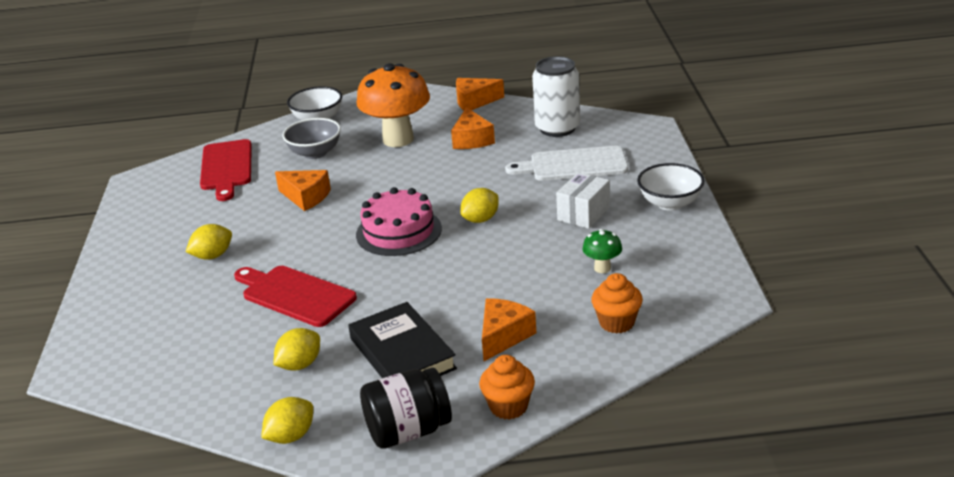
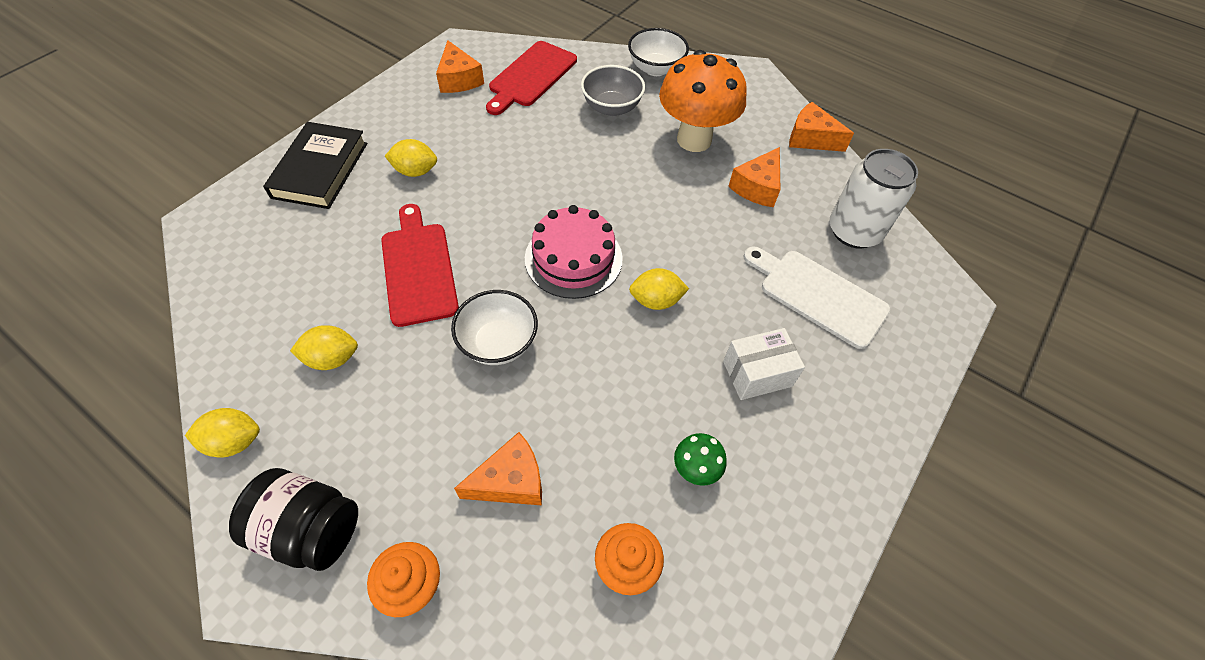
camera: 35 degrees right, 25 degrees up
(306, 197) = (550, 156): orange cheese -> orange cheese (459, 79)
(402, 353) = (412, 420): black book -> black book (320, 170)
(670, 203) = (861, 434): white bowl -> white bowl (498, 343)

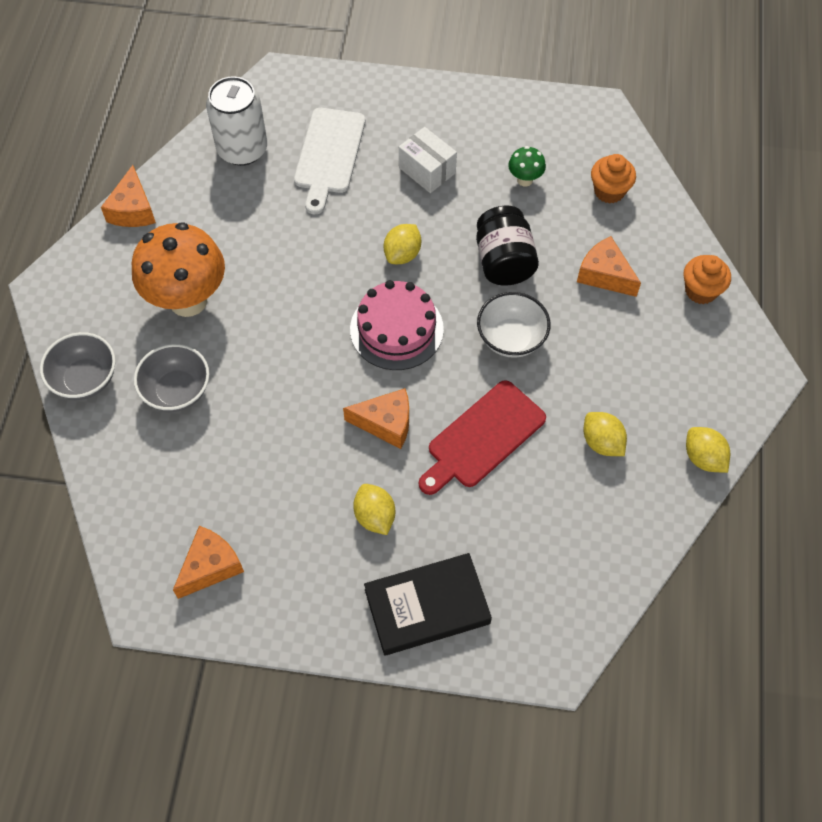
camera: 115 degrees left, 5 degrees up
(310, 529) = (715, 367): black jar -> black jar (504, 261)
(531, 76) = (165, 495): red cutting board -> none
(655, 69) = (85, 379): white bowl -> grey bowl
(656, 301) = (402, 254): yellow lemon -> yellow lemon turned 60 degrees clockwise
(757, 187) = (227, 230): orange cheese -> orange cheese (386, 423)

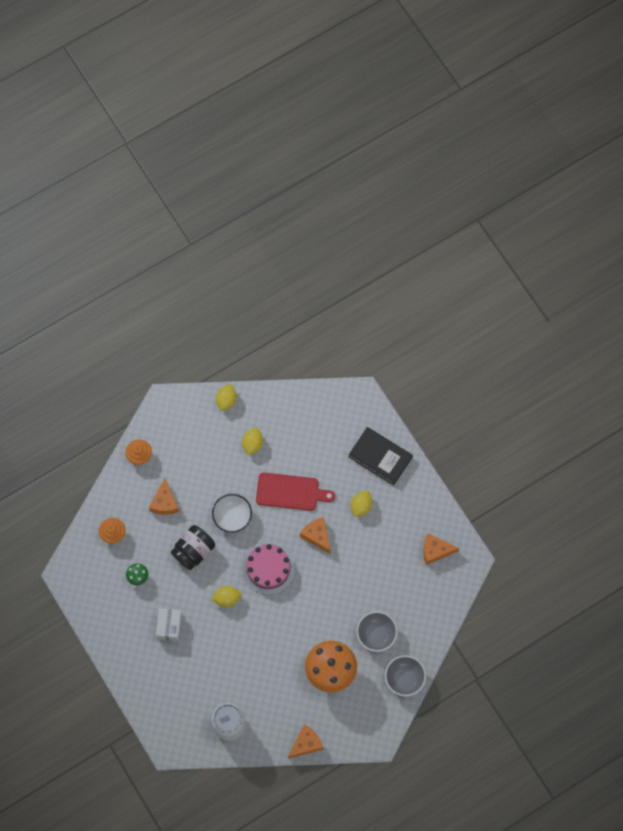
camera: 130 degrees left, 10 degrees up
(329, 155) = (198, 680): white cutting board -> none

